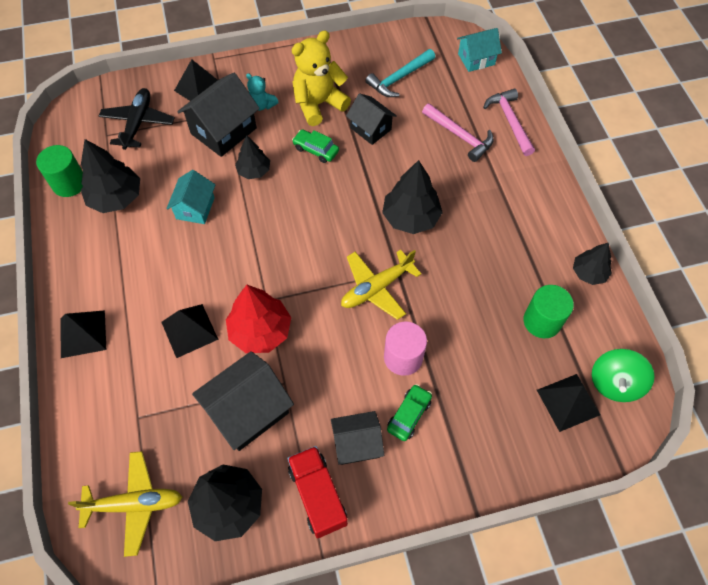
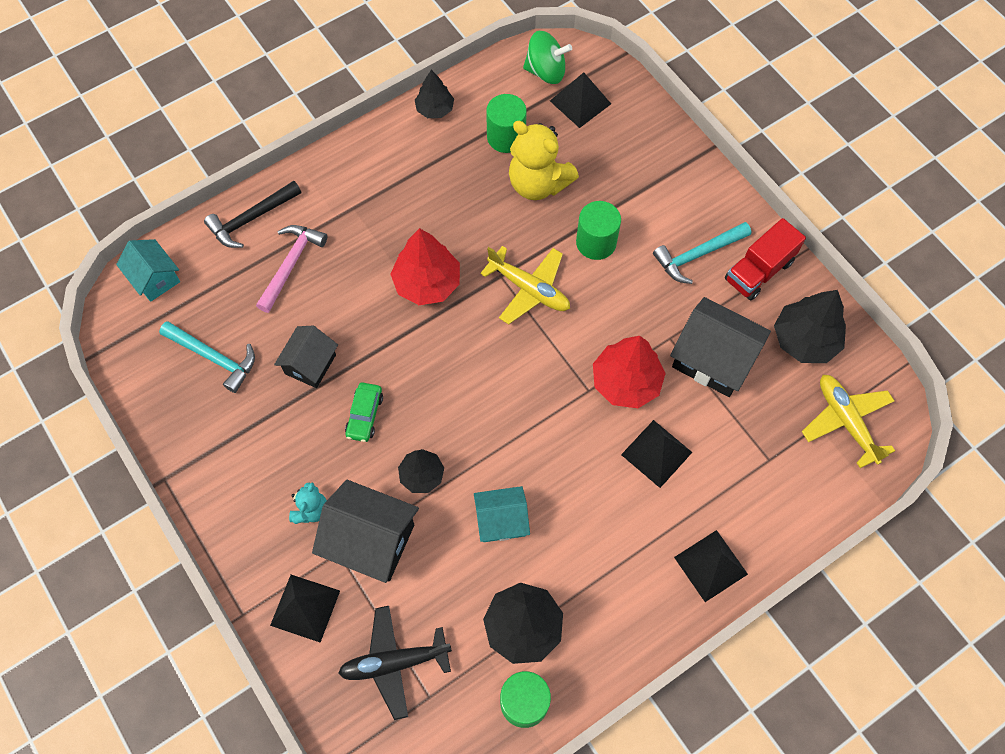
camera: 110 degrees left, 5 degrees up
(318, 104) = (288, 439): yellow teddy bear -> yellow teddy bear (538, 183)
(357, 443) = (698, 255): black house -> turquoise hammer
(403, 357) = (596, 242): pink cylinder -> green cylinder
(409, 415) = (651, 221): green car -> none
(411, 217) = (427, 283): black tree -> red tree
(510, 121) = (252, 219): pink hammer -> black hammer

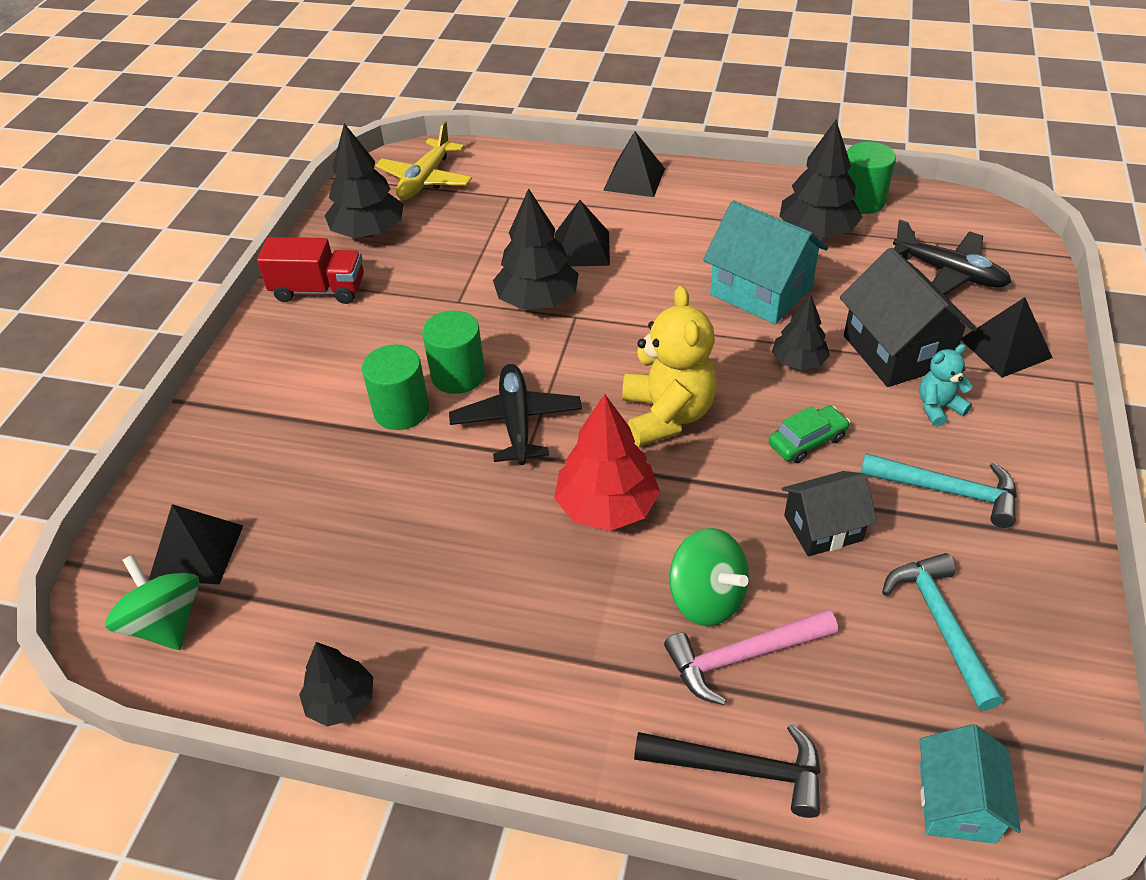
camera: 130 degrees left, 20 degrees down
(332, 278) = (707, 598): none -> green spinning top
(501, 520) = (761, 291): turquoise house -> turquoise house, size x1.59
(506, 137) = (321, 586): green cylinder -> green cylinder (458, 375)
(529, 289) = (516, 421): yellow plane -> black plane
(538, 183) = (367, 506): yellow teddy bear -> yellow teddy bear (667, 415)
(626, 382) = (537, 300): red tree -> black tree
(698, 255) = (340, 334): turquoise hammer -> turquoise hammer (947, 491)
(713, 359) = (450, 267): black house -> none

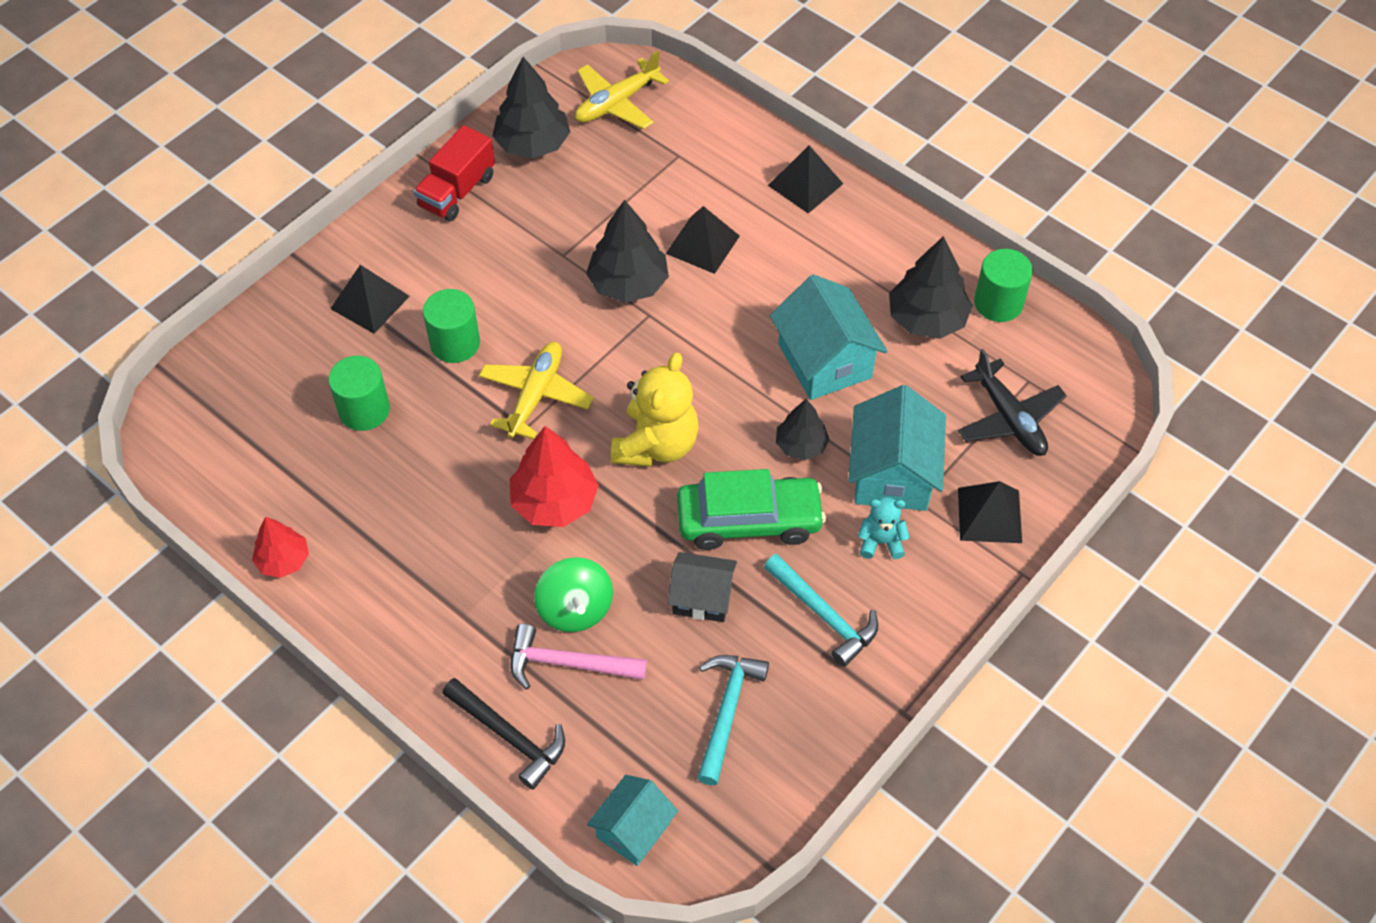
camera: 25 degrees right, 10 degrees up
(166, 623) = (200, 446): green spinning top -> none
(197, 552) = (246, 399): black pyramid -> black pyramid (370, 302)
(319, 290) = (457, 191): red truck -> red truck turned 90 degrees clockwise
(341, 701) = (283, 560): black tree -> red tree
(458, 375) = (517, 330): green cylinder -> green cylinder (364, 410)
(516, 421) = (535, 395): black plane -> yellow plane
(807, 441) = (749, 520): green car -> green car, size x1.93
(896, 351) = (892, 474): black house -> turquoise house

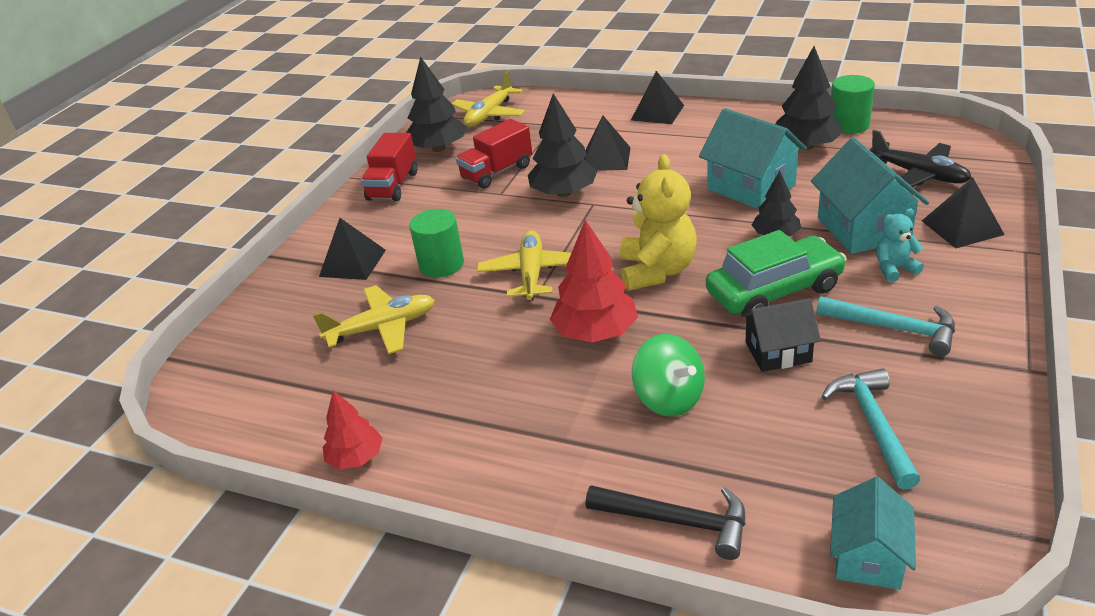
camera: 15 degrees left, 20 degrees down
(364, 410) = (382, 328): green cylinder -> yellow plane
(568, 664) = (693, 441): pink hammer -> none
(576, 216) = (497, 172): none -> red truck

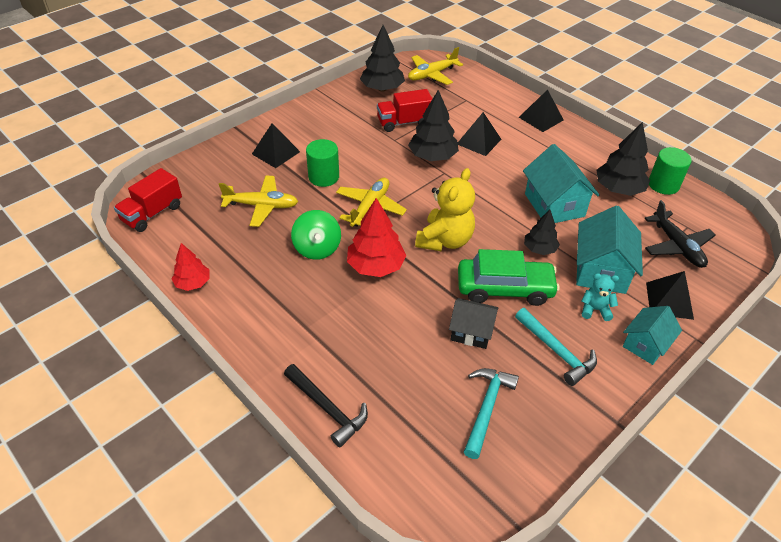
camera: 20 degrees right, 10 degrees up
(393, 186) = (336, 106): red truck -> red truck (152, 213)
(669, 398) = (383, 330): green spinning top -> green spinning top (317, 248)
(868, 557) = (412, 485): turquoise house -> turquoise house (645, 344)

